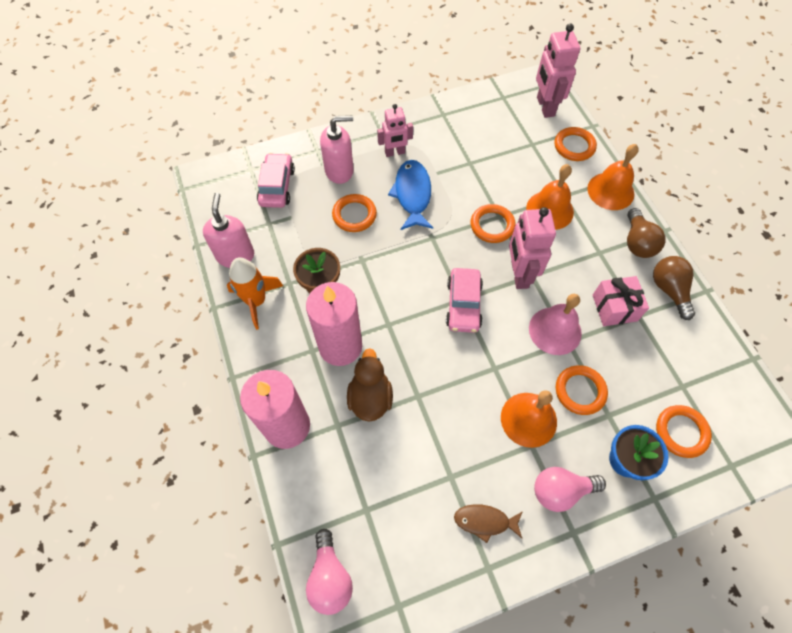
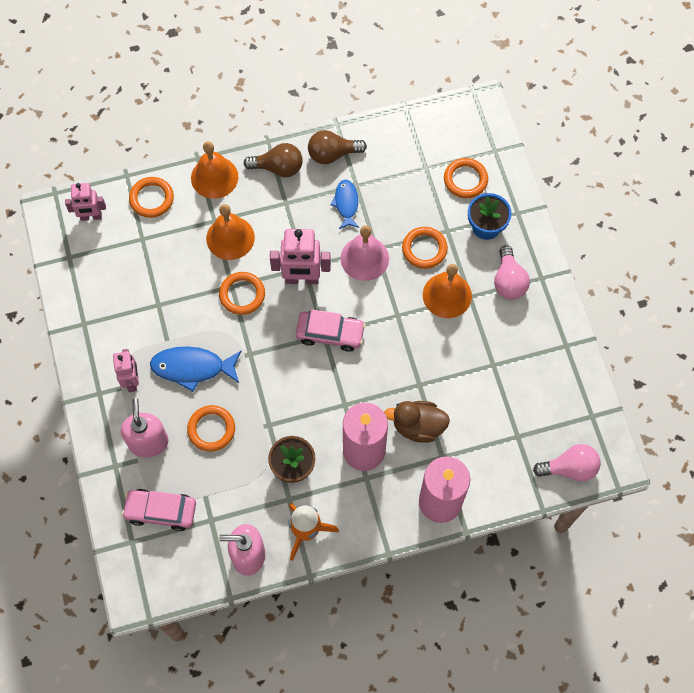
camera: 85 degrees left, 5 degrees up
(485, 521) = (530, 343): brown fish -> none
(545, 107) = (91, 217): pink robot -> pink robot, size x0.65
(614, 308) = (346, 203): pink gift -> blue fish

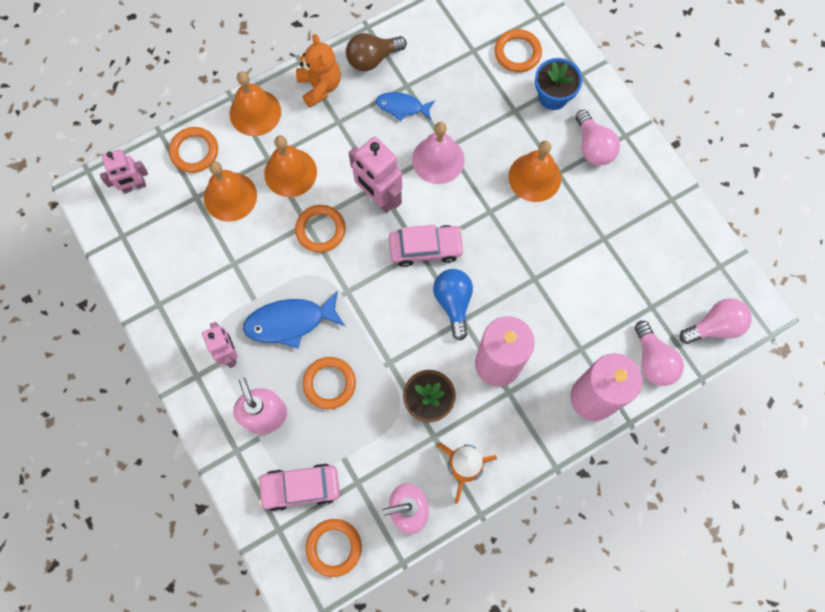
camera: 15 degrees left, 5 degrees up
(171, 246) = (230, 196): none -> orange bell
(278, 168) = (320, 86): brown light bulb -> orange teddy bear
(302, 279) = (379, 197): pink robot -> pink robot turned 60 degrees clockwise
(341, 387) = (453, 303): none -> blue light bulb
(346, 203) = (402, 107): blue fish -> blue fish turned 60 degrees counterclockwise
(418, 426) = (546, 323): brown duck -> none
(424, 249) = (497, 135): orange ring -> orange ring (334, 547)
(504, 484) = (653, 360): none -> pink light bulb

